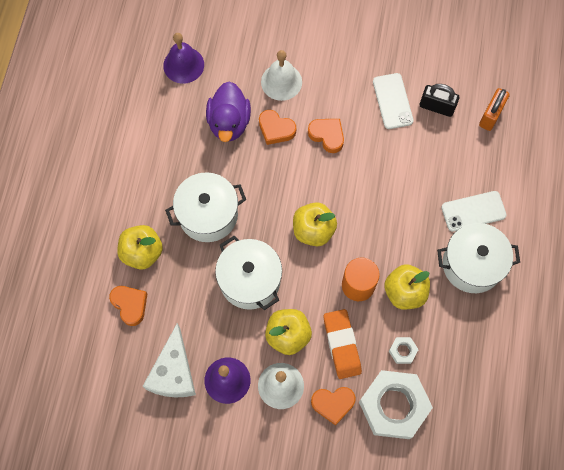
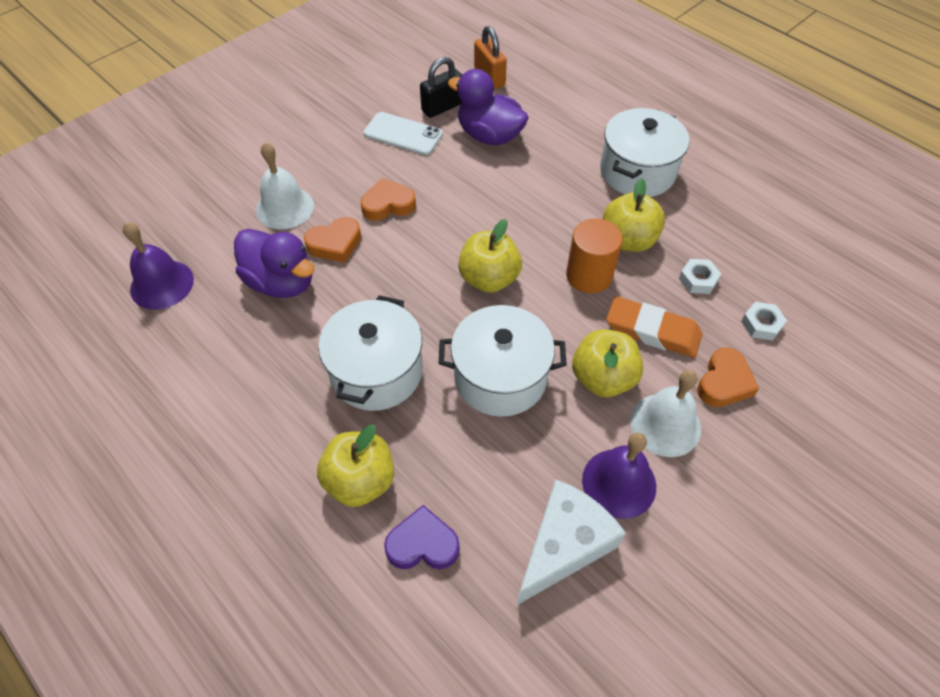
camera: 55 degrees left, 15 degrees down
(130, 305) = (423, 544): orange heart -> purple heart
(174, 372) = (564, 545): white cheese -> white cheese turned 90 degrees counterclockwise
(393, 406) = (761, 324): white nut -> white nut, size x0.41
(433, 153) = (489, 136): none -> purple duck
(473, 211) = (579, 140): white phone -> none

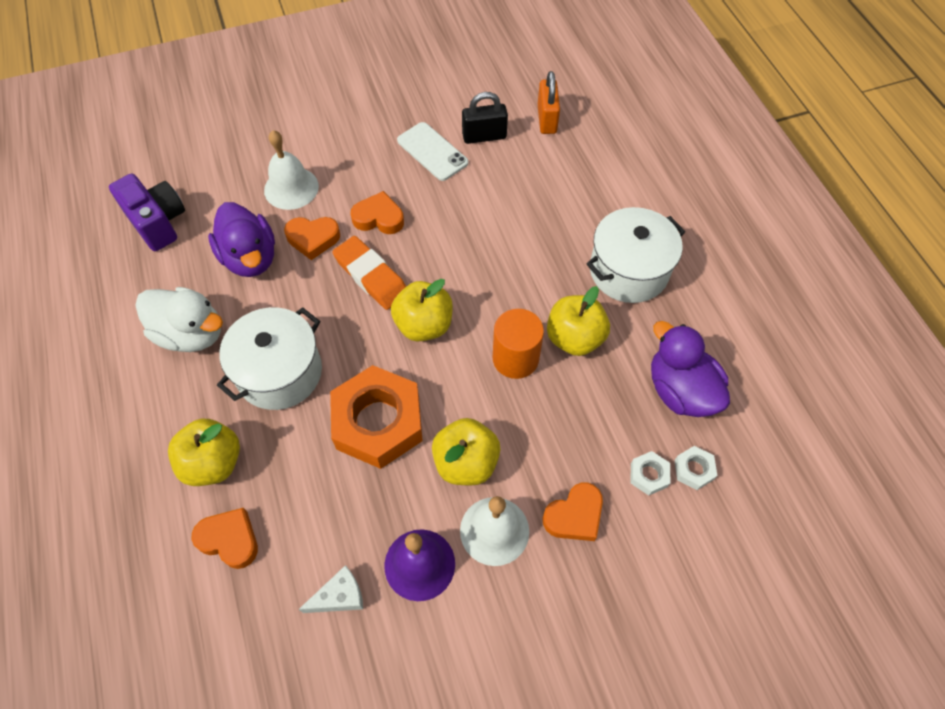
camera: 25 degrees right, 5 degrees up
(162, 284) = (158, 222): purple bell -> purple camera
(262, 372) = (191, 333): none -> white duck
(423, 544) = (229, 540): purple heart -> orange heart
(489, 136) = (510, 181): purple duck -> purple duck (680, 390)
(500, 377) = (378, 422): white pot -> orange nut
(564, 545) = (339, 596): white cheese -> white cheese, size x0.54
(652, 331) = (539, 437): orange eraser -> orange eraser (371, 276)
(698, 280) = (616, 405): white nut -> white nut (693, 470)

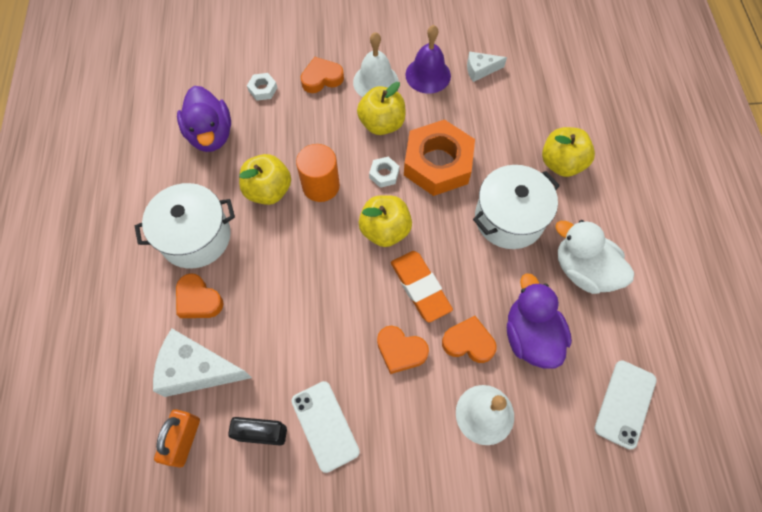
camera: 165 degrees left, 5 degrees up
(158, 222) = (625, 404): purple camera -> white phone
(229, 540) = (549, 114): orange heart -> orange heart (198, 300)
(562, 165) = (197, 370): none -> white cheese
(693, 470) = (232, 86): white nut -> white nut (384, 174)

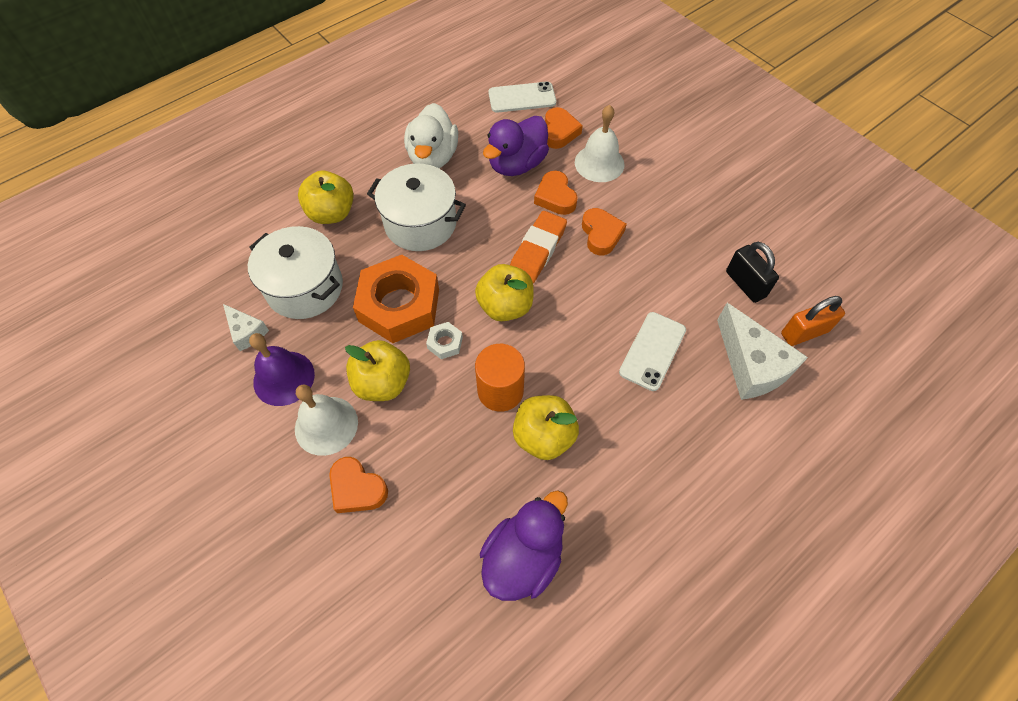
camera: 125 degrees left, 5 degrees down
(195, 237) = (648, 467): white pot -> white pot (305, 287)
(198, 300) = (700, 412): orange heart -> orange heart (559, 132)
(263, 89) = (417, 547): white nut -> none
(325, 426) = (699, 248): white phone -> white phone (652, 351)

